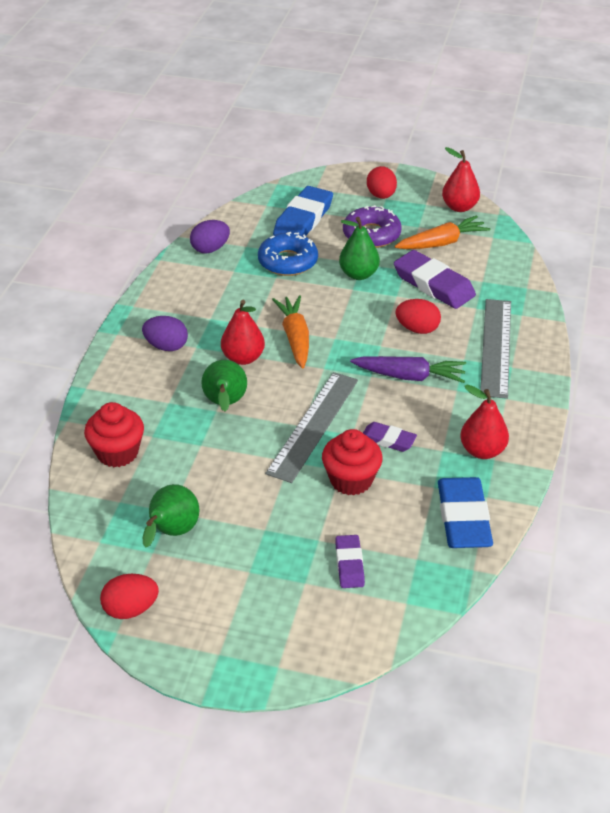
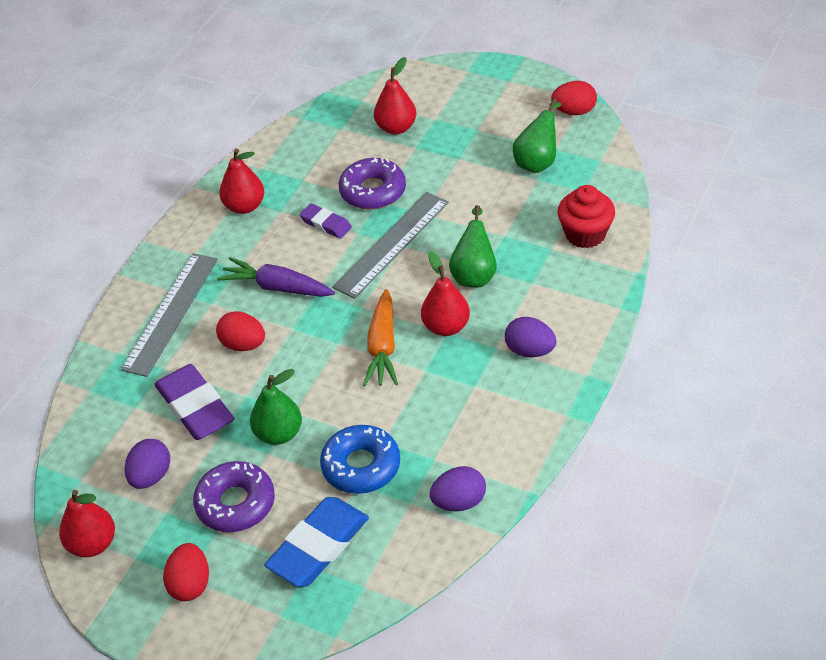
camera: 165 degrees left, 5 degrees up
(349, 564) = (396, 128): purple eraser -> red pear
(351, 480) = (373, 191): red cupcake -> purple donut
(442, 243) = (151, 476): orange carrot -> purple egg
(463, 518) = (290, 153): blue eraser -> none

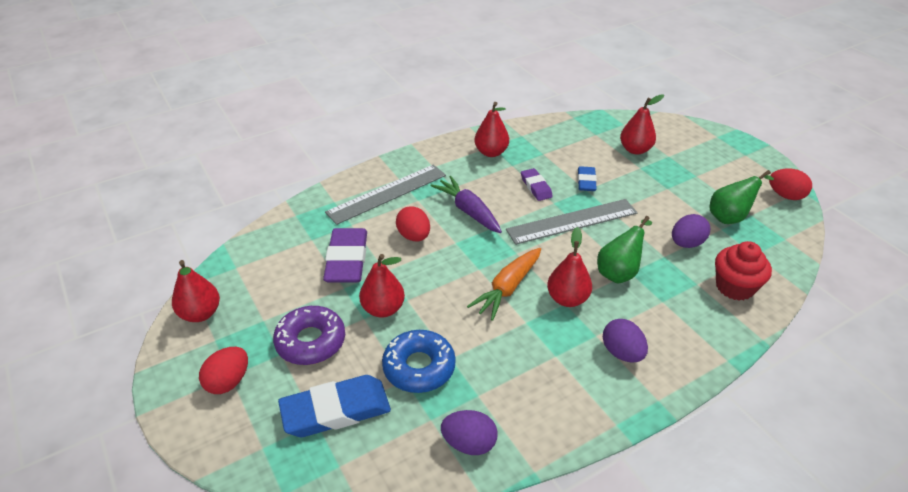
camera: 30 degrees right, 5 degrees down
(151, 476) = (277, 290): purple egg -> purple egg (686, 243)
(279, 434) = (383, 309): green pear -> red pear
(373, 191) = (586, 181): purple donut -> blue eraser

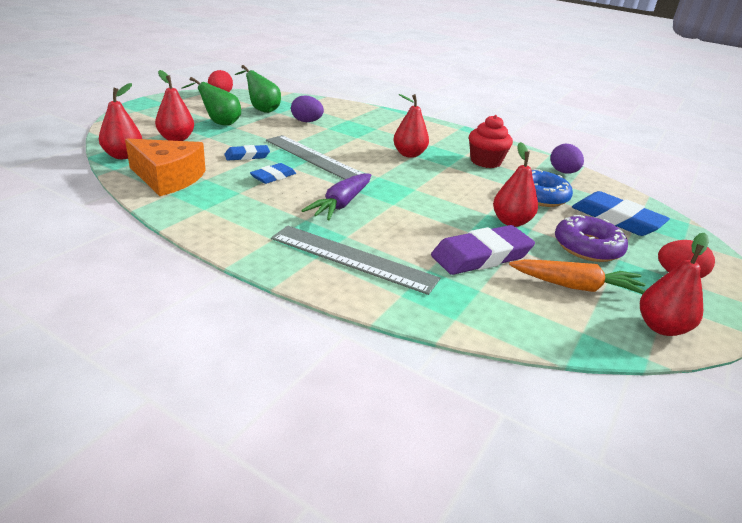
camera: 120 degrees left, 10 degrees down
(414, 236) = (407, 226): red egg -> none
(491, 152) = (219, 206): red pear -> red pear (123, 156)
(507, 288) = (424, 175): orange carrot -> orange carrot (576, 286)
(536, 187) = (273, 177): purple eraser -> blue eraser
(549, 137) = (168, 178): none -> orange cheese
(619, 272) = (361, 140): green pear -> green pear (219, 123)
(622, 353) = (436, 137): purple egg -> none
(734, 287) = (340, 111): red cupcake -> red cupcake (485, 162)

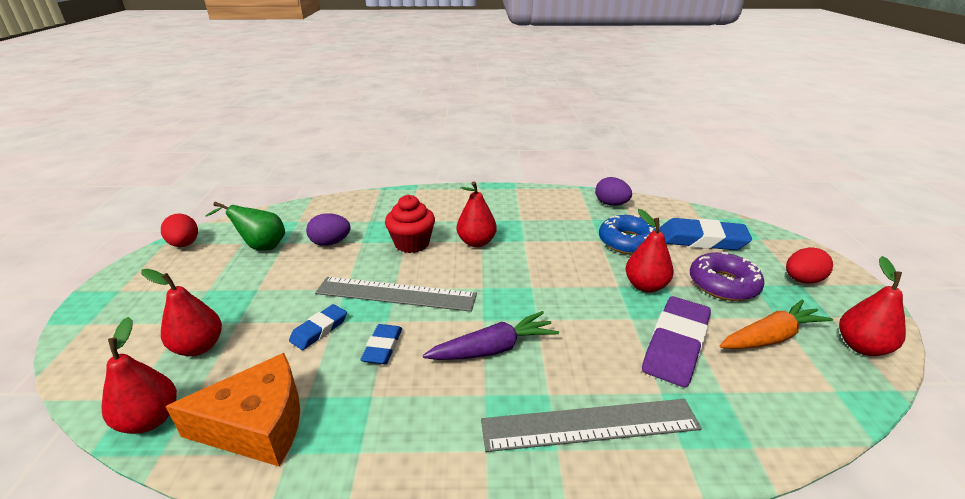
camera: 30 degrees left, 0 degrees up
(219, 123) = (229, 292): green pear -> none
(341, 204) = (493, 349): purple carrot -> purple carrot turned 105 degrees counterclockwise
(485, 162) = (545, 220): red cupcake -> red cupcake (412, 243)

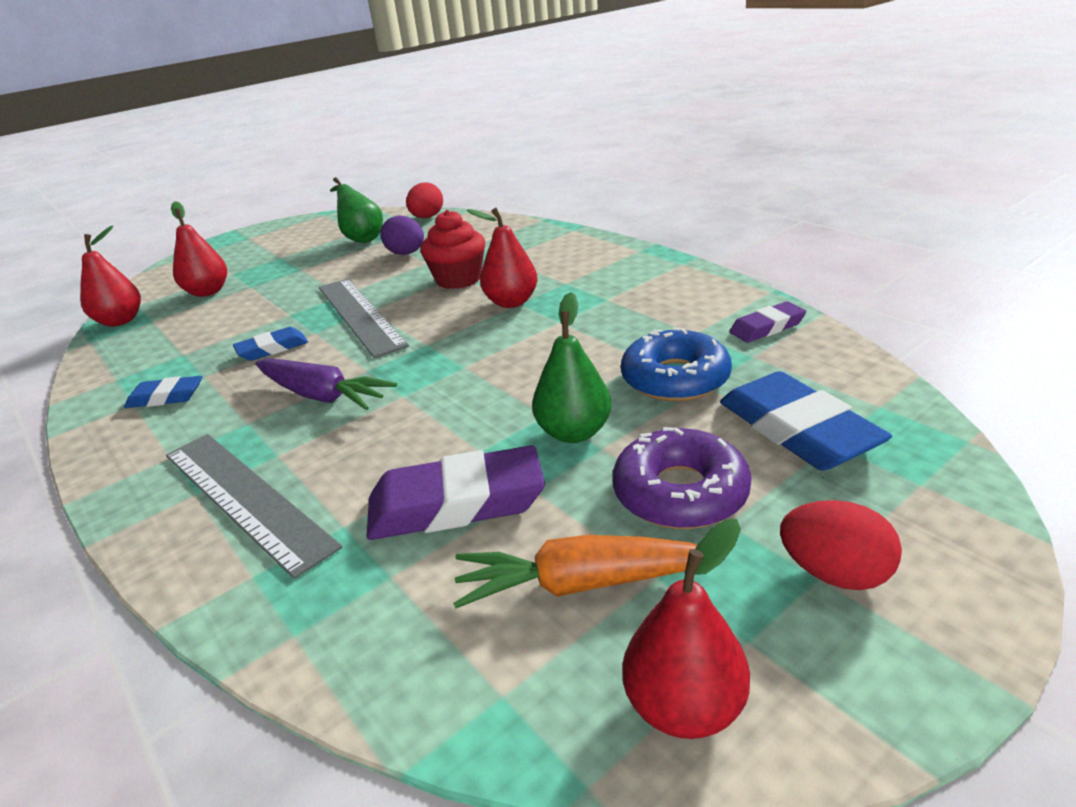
camera: 55 degrees right, 0 degrees up
(185, 244) = (329, 219): red egg -> red egg (427, 217)
(257, 425) = (137, 354): orange cheese -> none
(319, 330) = (270, 315): blue eraser -> blue eraser (166, 397)
(611, 204) = (767, 327): purple egg -> purple eraser
(645, 286) = (574, 432): red pear -> green pear
(770, 337) = (580, 584): orange carrot -> orange carrot turned 150 degrees clockwise

